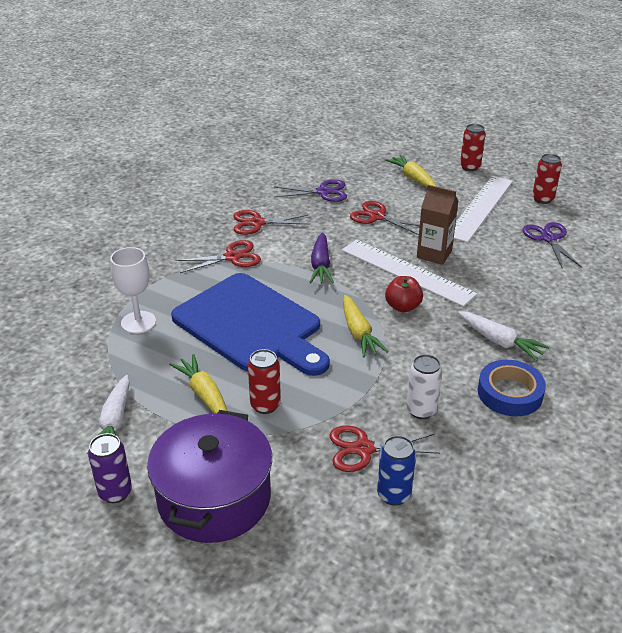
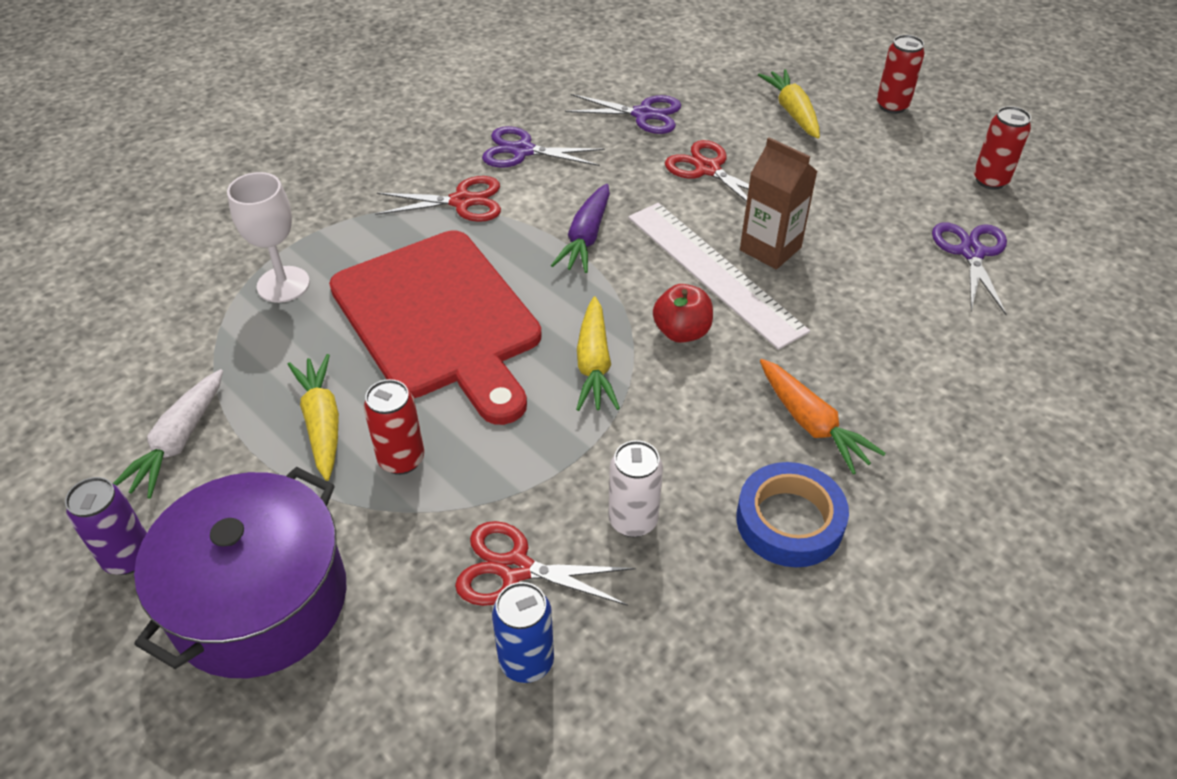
camera: 15 degrees right, 10 degrees up
(250, 325) = (439, 319): blue cutting board -> red cutting board
(257, 223) = (522, 151): red scissors -> purple scissors
(480, 208) = (880, 179): white ruler -> none
(499, 341) = (811, 424): white carrot -> orange carrot

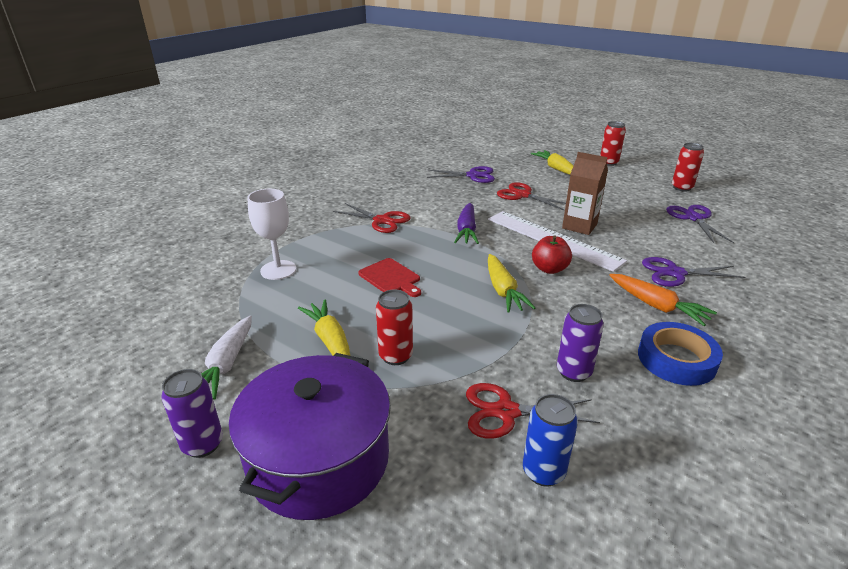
camera: 10 degrees left, 15 degrees down
(439, 319) = (391, 278): red cutting board -> red cutting board, size x0.41
(462, 202) = (382, 221): red scissors -> red scissors turned 45 degrees clockwise
(522, 151) = (409, 195): purple scissors -> purple scissors (675, 273)
(633, 521) = (573, 372): white can -> purple can

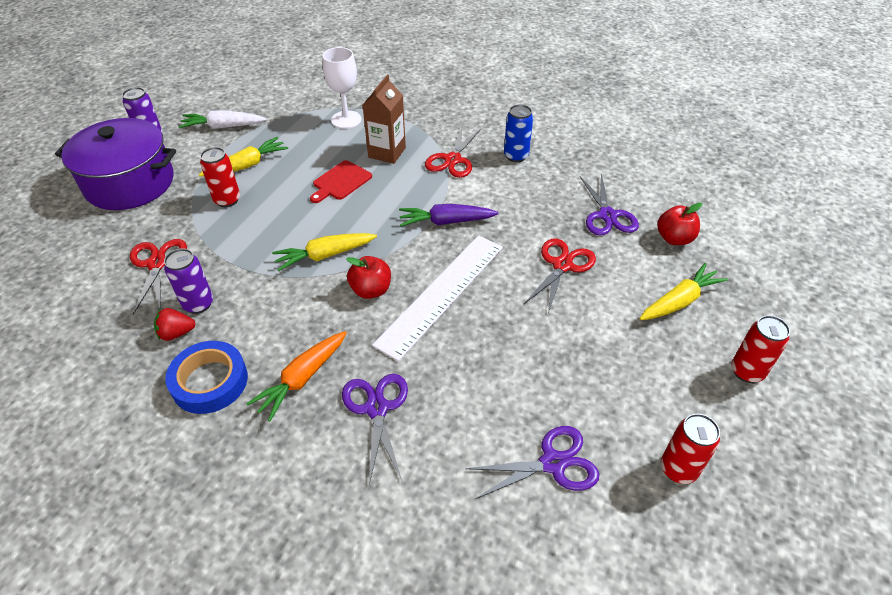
camera: 80 degrees right, 15 degrees up
(500, 161) = (674, 238): none -> red apple
(543, 471) = (96, 284): blue can -> blue can (516, 156)
(579, 226) = (484, 320): brown carton -> brown carton (387, 152)
(618, 386) = (176, 333): none -> red strawberry

